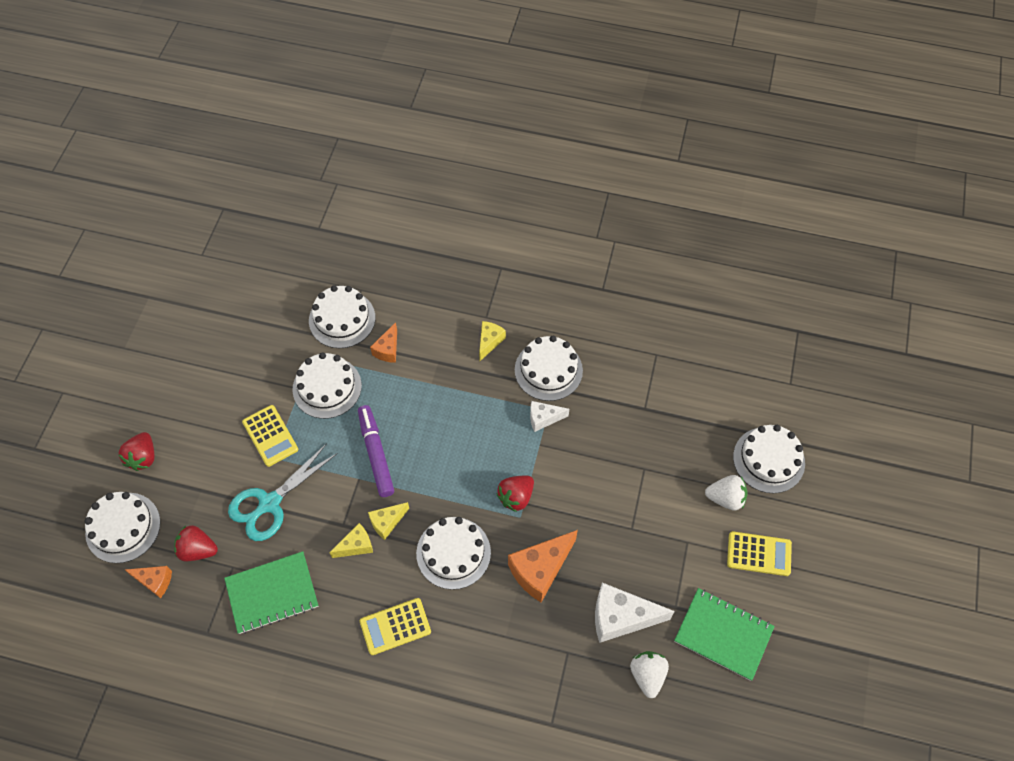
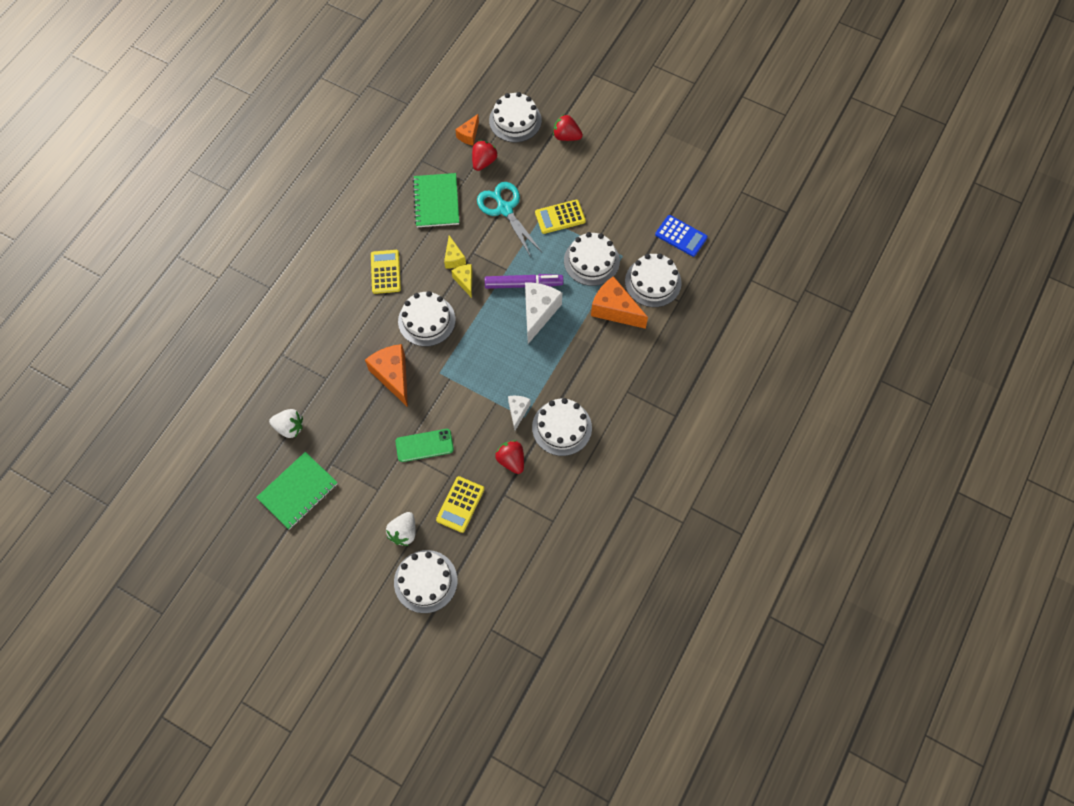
camera: 105 degrees right, 5 degrees up
(274, 303) = (681, 236): none -> blue calculator
(388, 350) = (614, 310): orange cheese -> orange cheese, size x1.78
(489, 342) = (601, 388): yellow cheese -> none
(516, 497) = (456, 374): red strawberry -> red strawberry (511, 460)
(617, 506) = (424, 445): none -> green phone
(621, 618) = (337, 422): white cheese -> white cheese (538, 313)
(759, 554) = (349, 542): yellow calculator -> yellow calculator (460, 504)

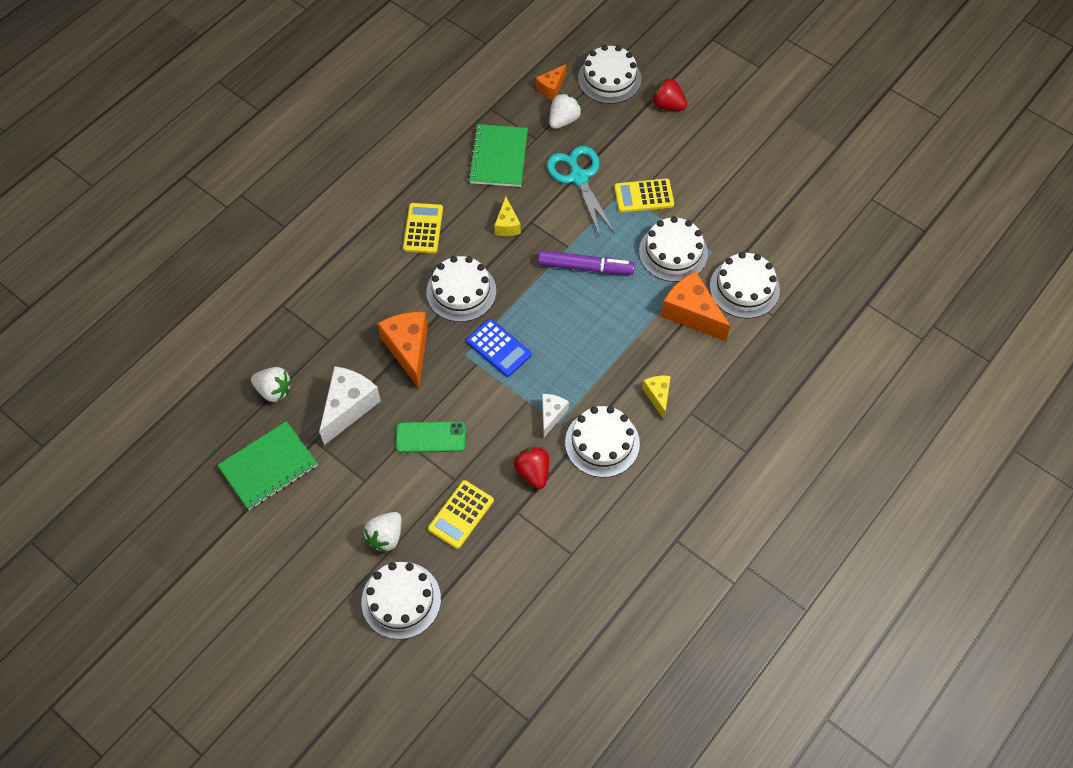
camera: 10 degrees right, 5 degrees down
(465, 281) = (515, 253): yellow cheese -> yellow cheese (658, 396)
(484, 162) = (563, 120): red strawberry -> white strawberry
(538, 313) = (597, 303): white cheese -> white cheese (348, 407)
(681, 236) = (788, 239): blue calculator -> blue calculator (498, 348)

